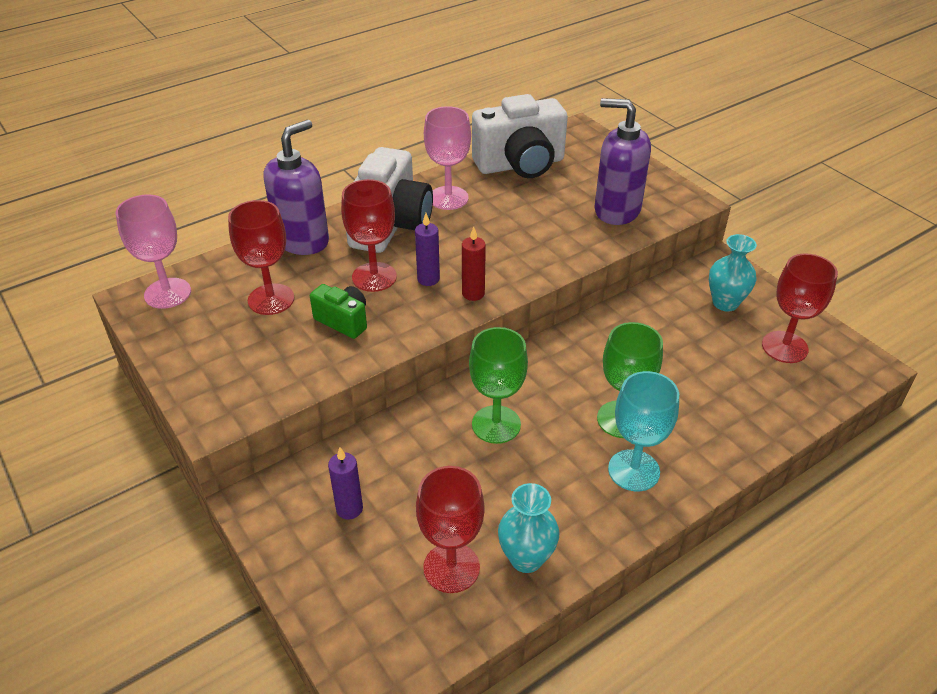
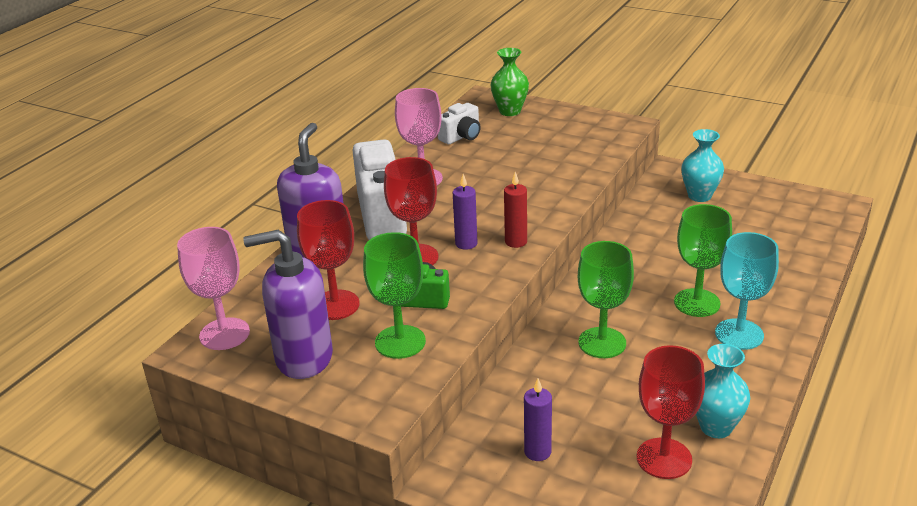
camera: 25 degrees left, 10 degrees down
(290, 357) = (400, 342): none -> green goblet
(520, 165) = (461, 137): white camera -> white camera, size x0.50
(588, 151) = (510, 111): none -> green vase
(616, 210) = (575, 147): purple soap dispenser -> purple soap dispenser (303, 358)
(784, 347) = (770, 212): red goblet -> none

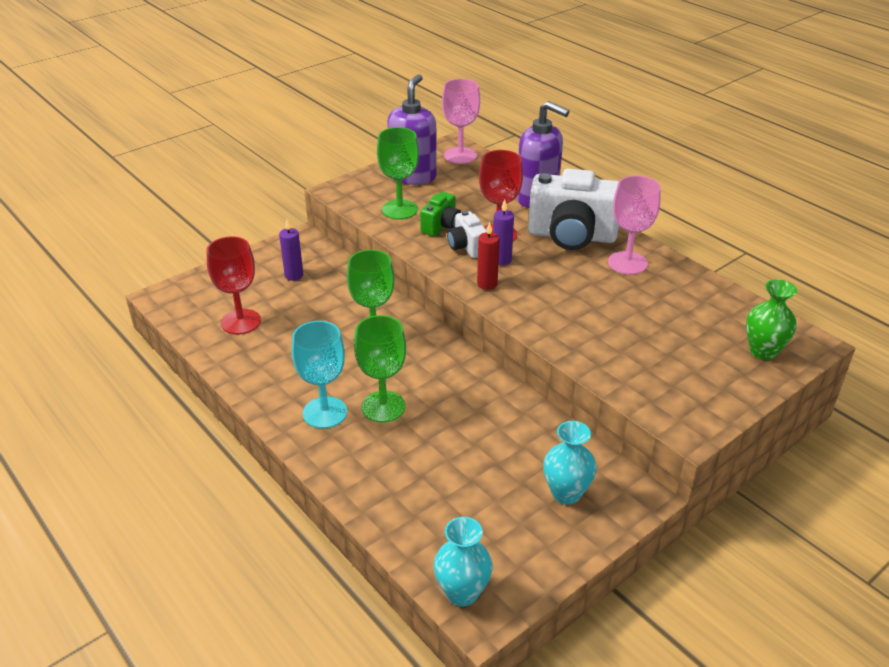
camera: 110 degrees right, 5 degrees up
(335, 305) = (461, 194): red goblet -> none
(461, 137) = (708, 303): white camera -> white camera (467, 247)
(716, 427) = (244, 355): turquoise vase -> turquoise vase (462, 592)

